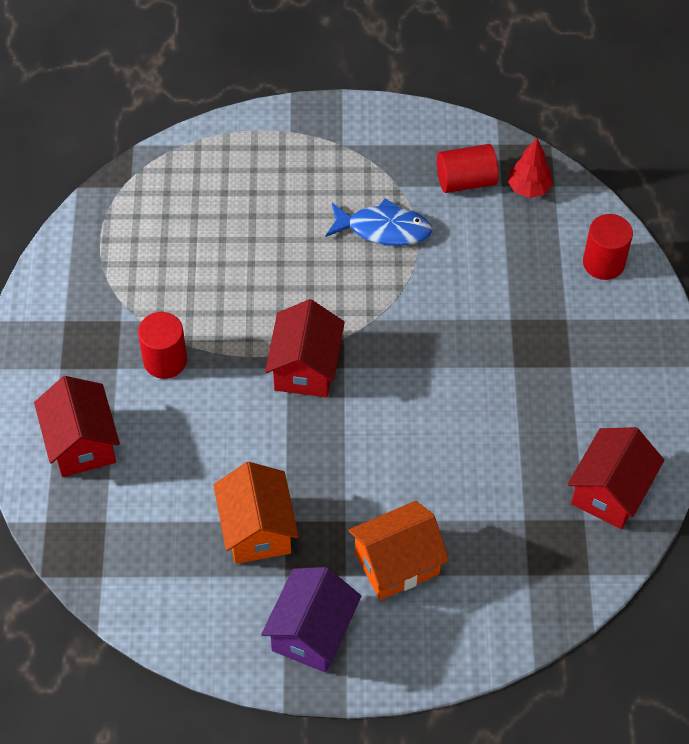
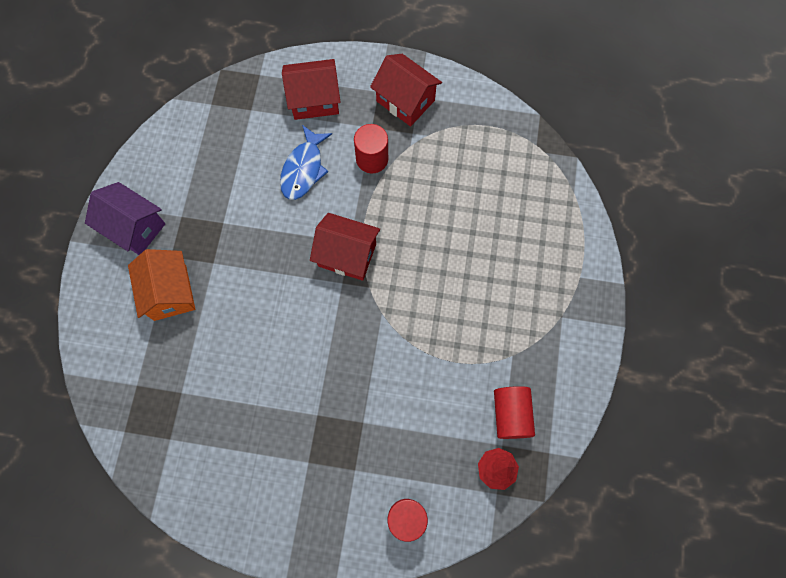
camera: 100 degrees right, 15 degrees up
(257, 529) = (221, 203): orange house -> none
(383, 229) = (468, 335): blue fish -> blue fish (303, 169)
(610, 491) = (188, 466): red house -> red house (405, 101)

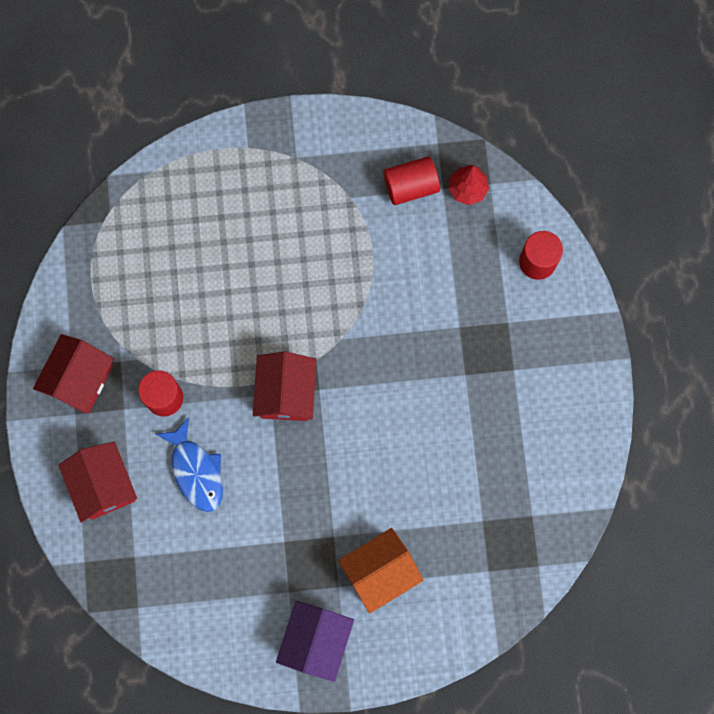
camera: 105 degrees left, 5 degrees up
(303, 169) = (196, 471): blue fish -> blue fish turned 60 degrees clockwise

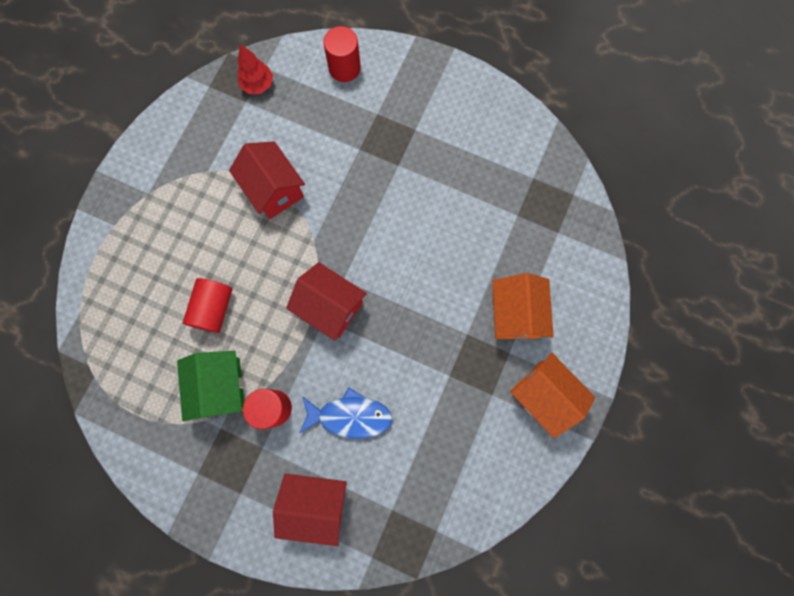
camera: 60 degrees left, 0 degrees up
(80, 379) = (214, 472): red house -> red house (274, 189)
(157, 338) = (220, 386): none -> green house
(316, 640) = (543, 395): purple house -> orange house
(410, 186) = (228, 123): red cylinder -> red cylinder (213, 308)

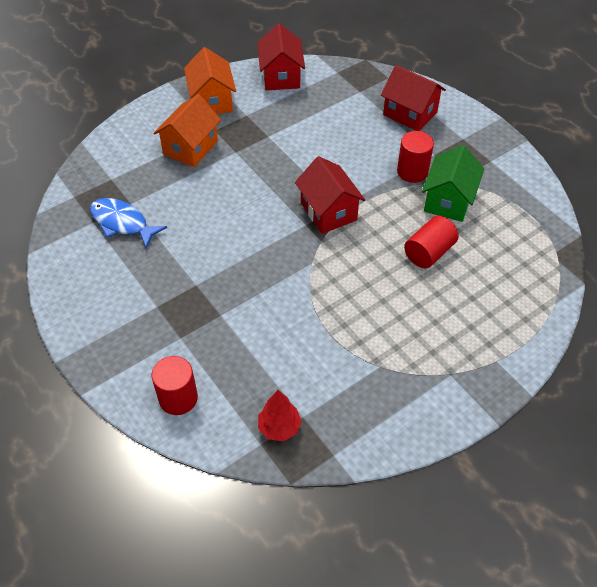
camera: 150 degrees left, 25 degrees down
(274, 189) = (323, 318): red house -> red house (281, 76)
(350, 416) = (356, 145): blue fish -> blue fish (122, 223)

